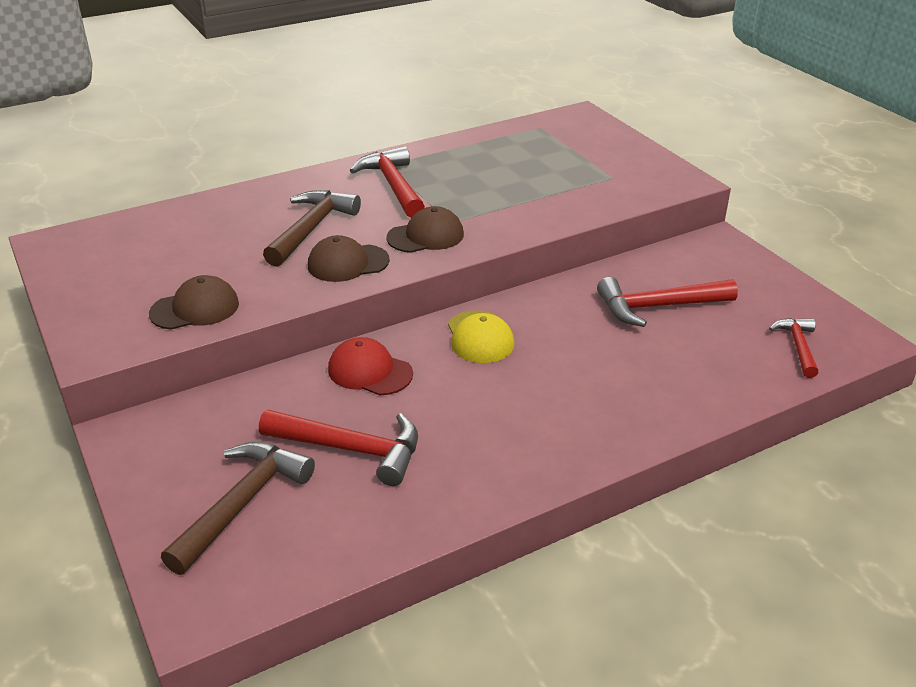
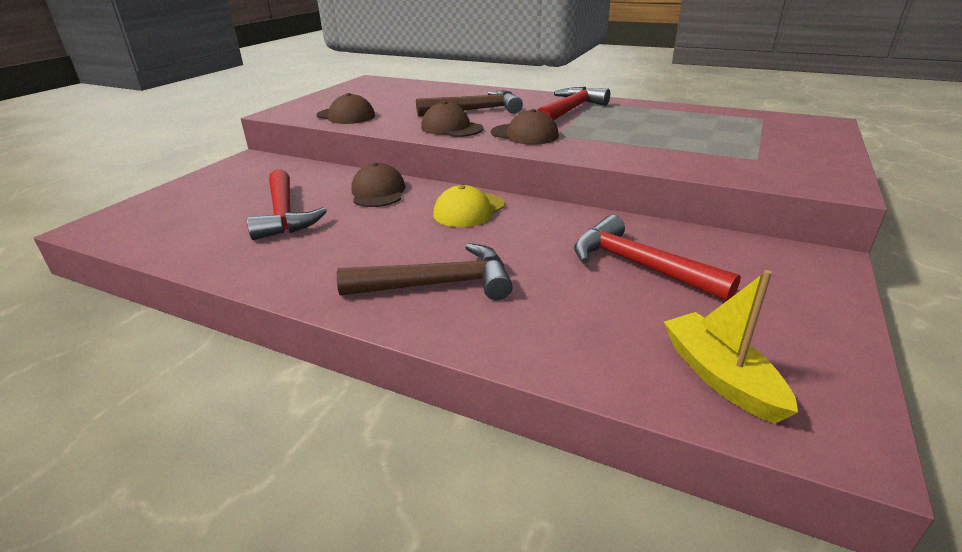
camera: 55 degrees right, 5 degrees down
(242, 504) = (203, 205): brown hammer -> brown hammer (438, 284)
(370, 371) = (378, 192): red cap -> brown cap
(798, 347) = (720, 377): red hammer -> yellow boat

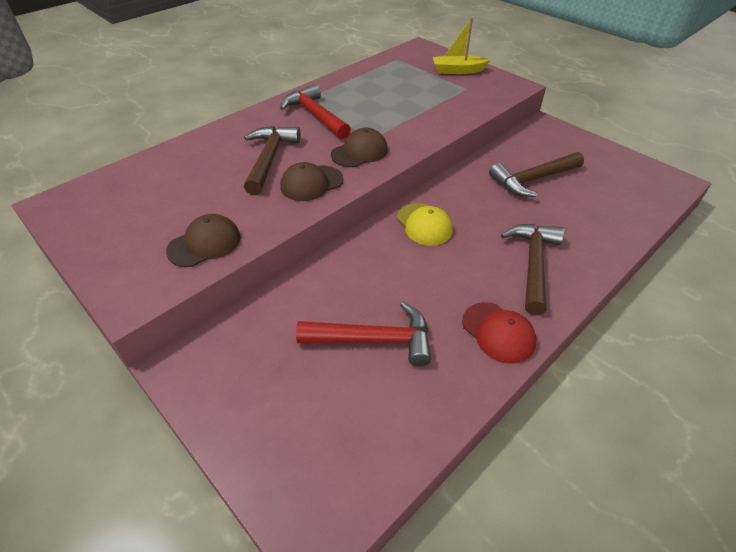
camera: 70 degrees left, 15 degrees up
(306, 274) = (498, 332): none -> red cap
(378, 192) = (357, 268): brown cap -> none
(639, 266) = (533, 179): red hammer -> brown hammer
(720, 377) = (637, 194): yellow boat -> yellow boat (458, 70)

